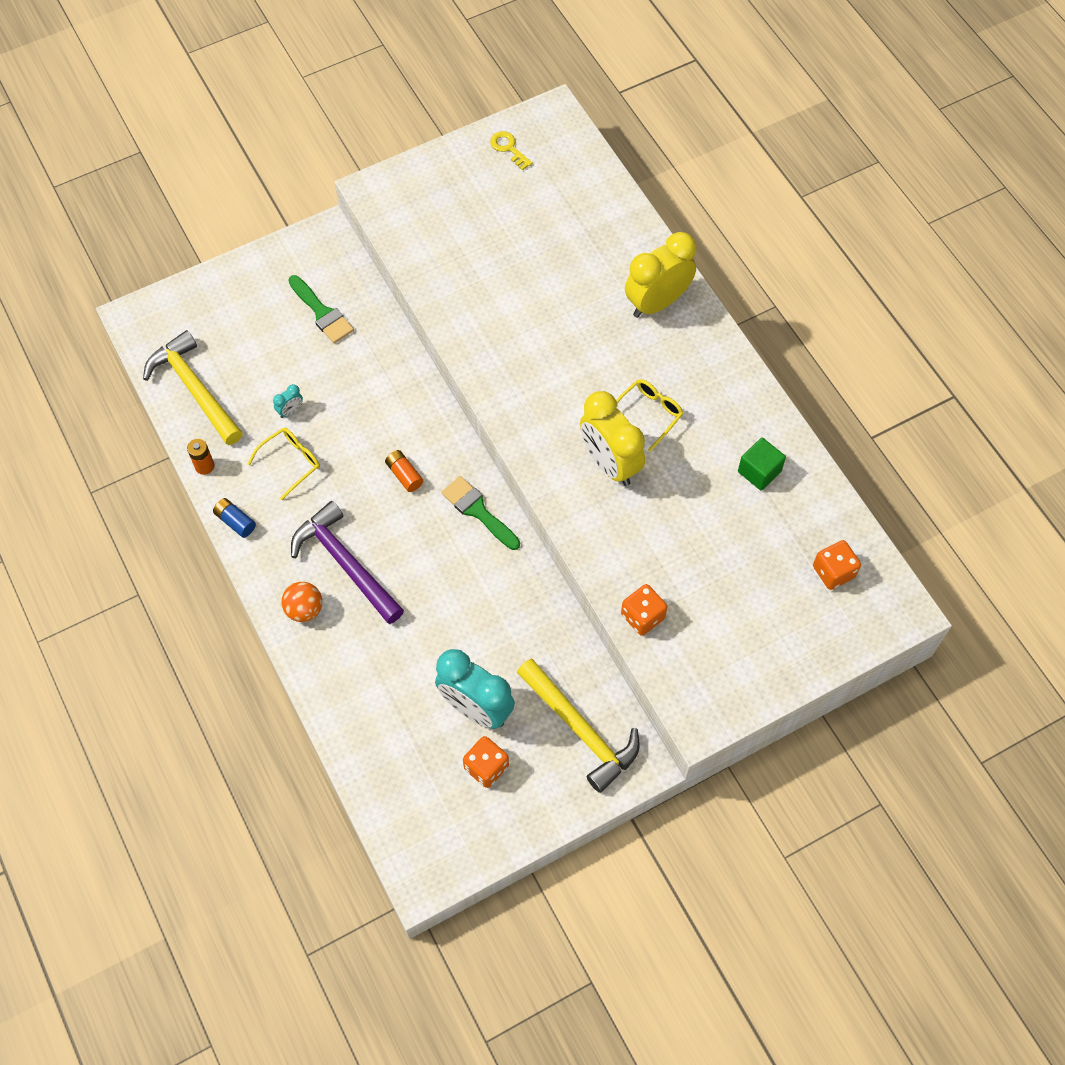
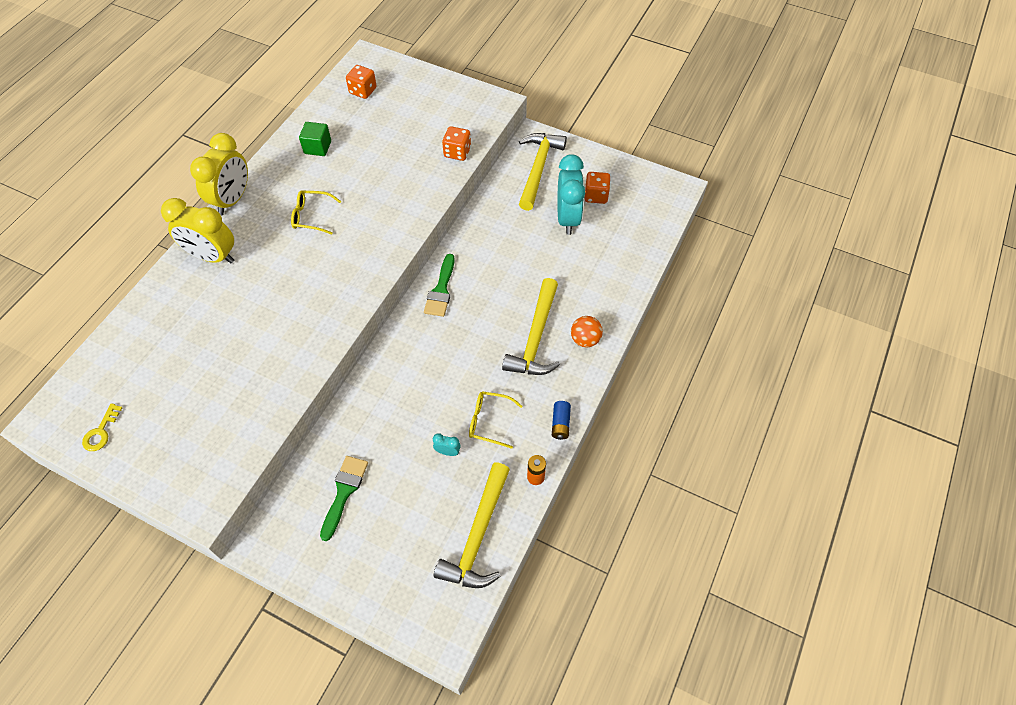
camera: 125 degrees left, 5 degrees down
(345, 564) = (536, 338): purple hammer -> yellow hammer
(404, 475) = (446, 346): orange battery -> none
(610, 463) = (364, 217): yellow clock -> yellow clock (232, 200)

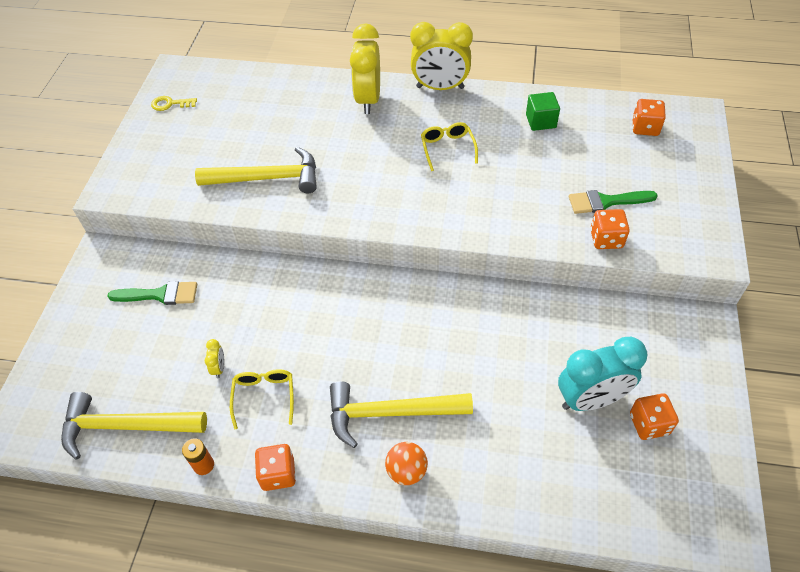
camera: 75 degrees right, 5 degrees down
(441, 290) = (421, 297): green brush -> green brush (606, 202)
(447, 452) = (219, 368): turquoise clock -> yellow clock
(538, 169) = (655, 342): yellow hammer -> yellow hammer (267, 178)
(560, 424) = (278, 474): blue battery -> orange dice

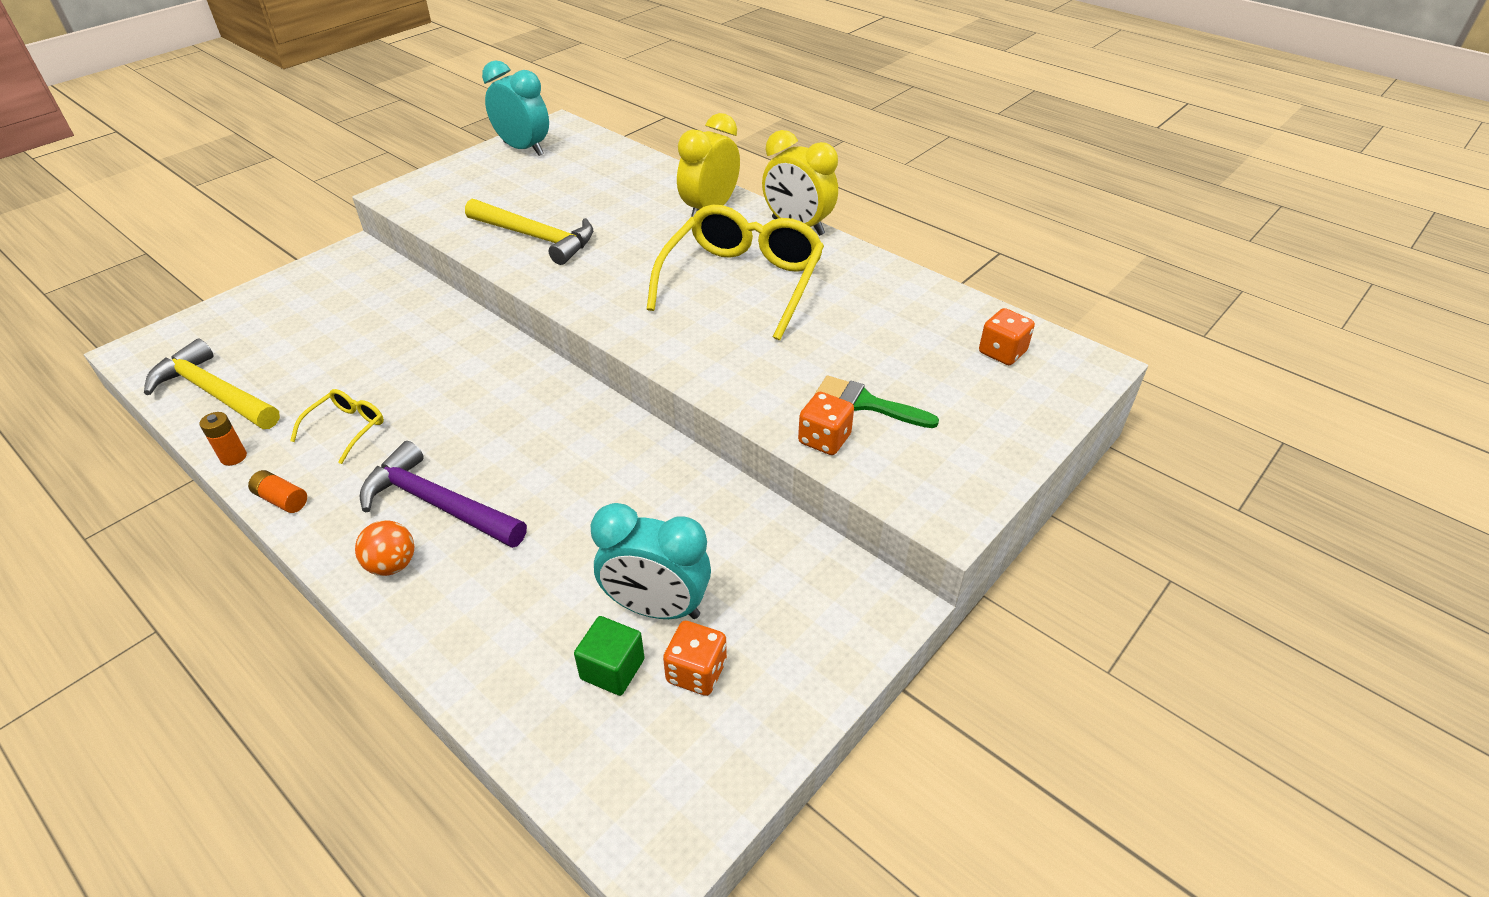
camera: 30 degrees right, 10 degrees down
(160, 295) = (361, 304): green brush -> none
(170, 104) = (523, 149): yellow key -> turquoise clock
(219, 368) = (338, 385): yellow clock -> none
(278, 474) = (281, 499): orange dice -> orange battery
(390, 413) = (438, 504): yellow hammer -> purple hammer
(447, 148) = (742, 282): yellow glasses -> yellow glasses, size x2.22
(540, 121) = (877, 297): green cube -> green cube (612, 669)

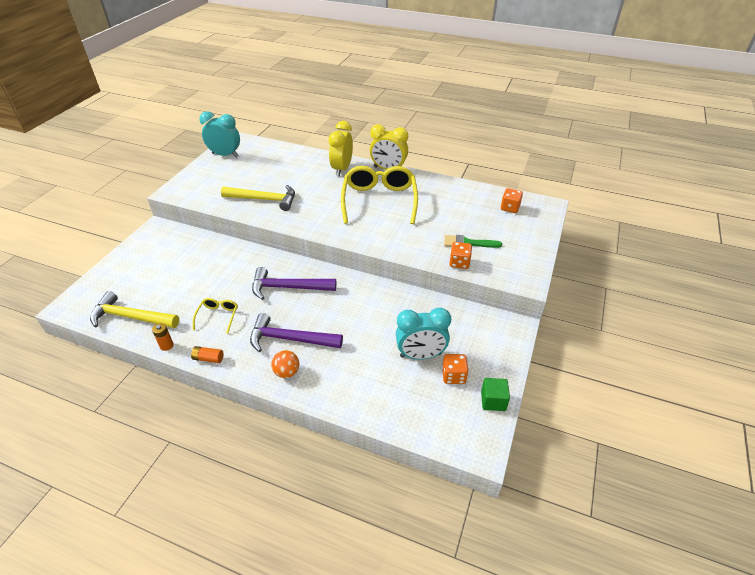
camera: 20 degrees left, 0 degrees up
(496, 408) = (288, 288): none -> purple hammer
(612, 669) = (417, 385): green cube -> green cube (493, 401)

